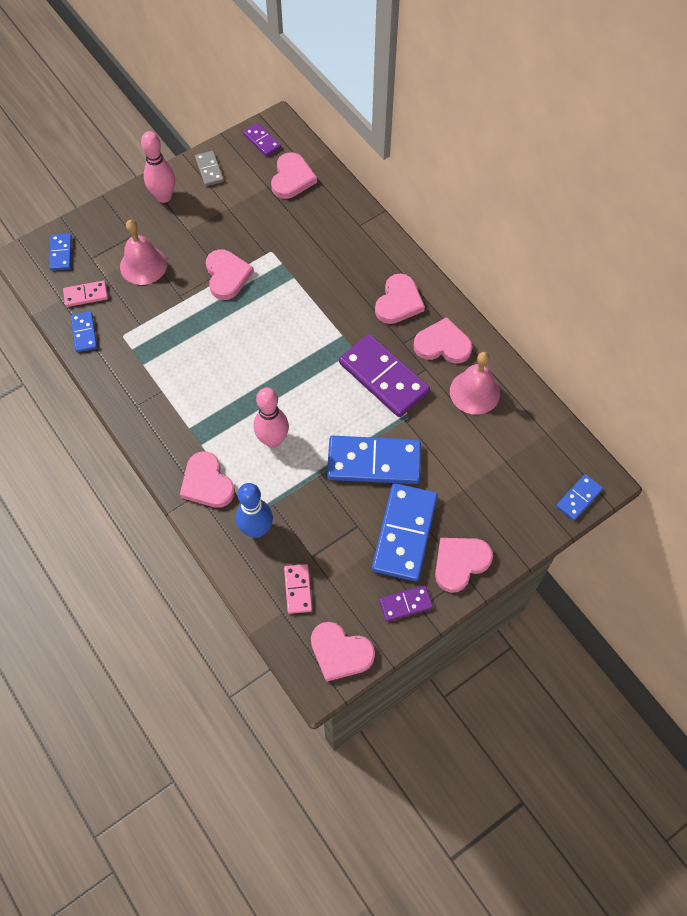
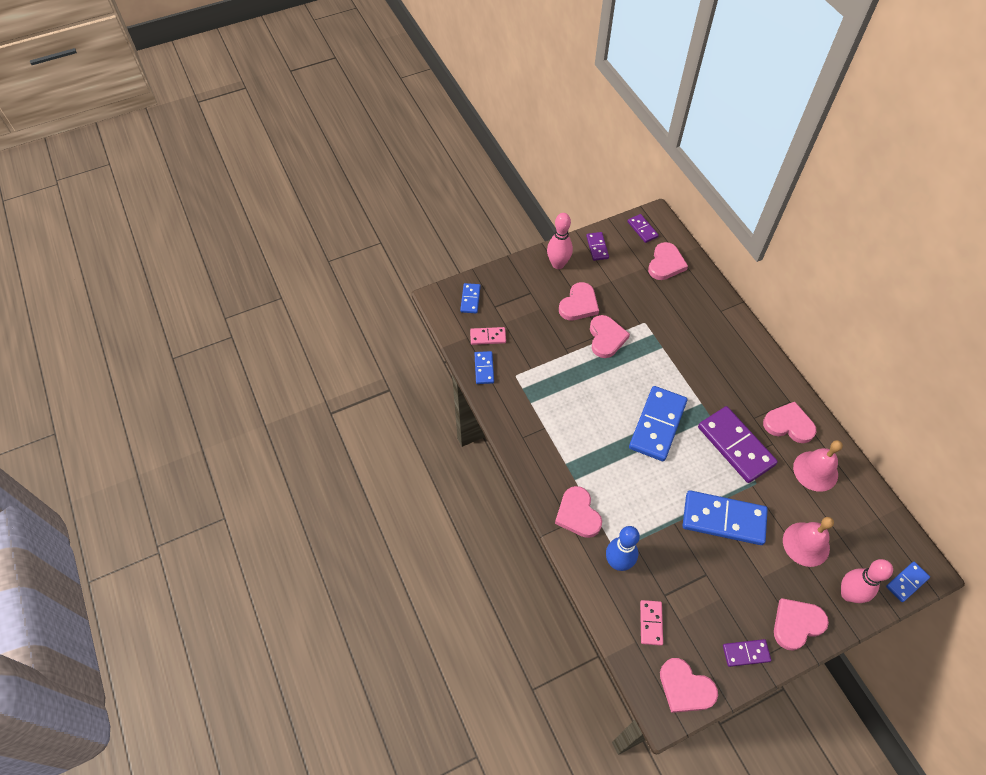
camera: 10 degrees right, 5 degrees down
(143, 265) = (537, 319): pink bell -> pink bell (806, 544)
(209, 170) = (597, 247): grey domino -> purple domino
(273, 440) = (636, 485): pink bowling pin -> pink bowling pin (848, 594)
(398, 302) = (751, 382): pink heart -> pink heart (579, 304)
(404, 533) = (747, 588): blue domino -> blue domino (657, 425)

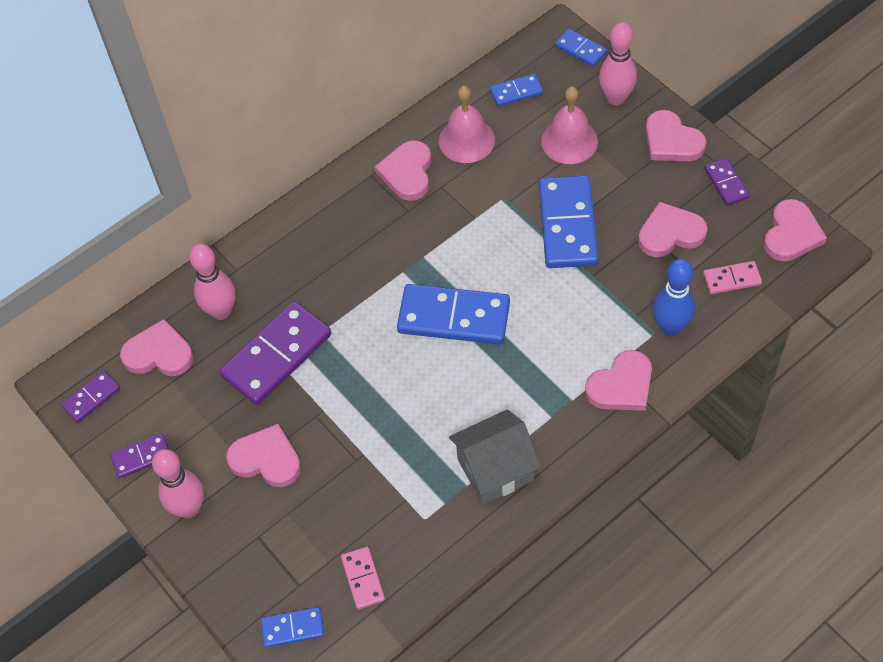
camera: 100 degrees left, 0 degrees up
(484, 368) = (425, 568): blue domino -> blue domino (516, 92)
(536, 421) = (495, 470): none -> grey house
(606, 338) = (322, 408): pink heart -> pink heart (670, 233)
(690, 298) = (221, 311): none -> pink bowling pin
(735, 446) = (458, 225): purple domino -> purple domino (277, 356)

